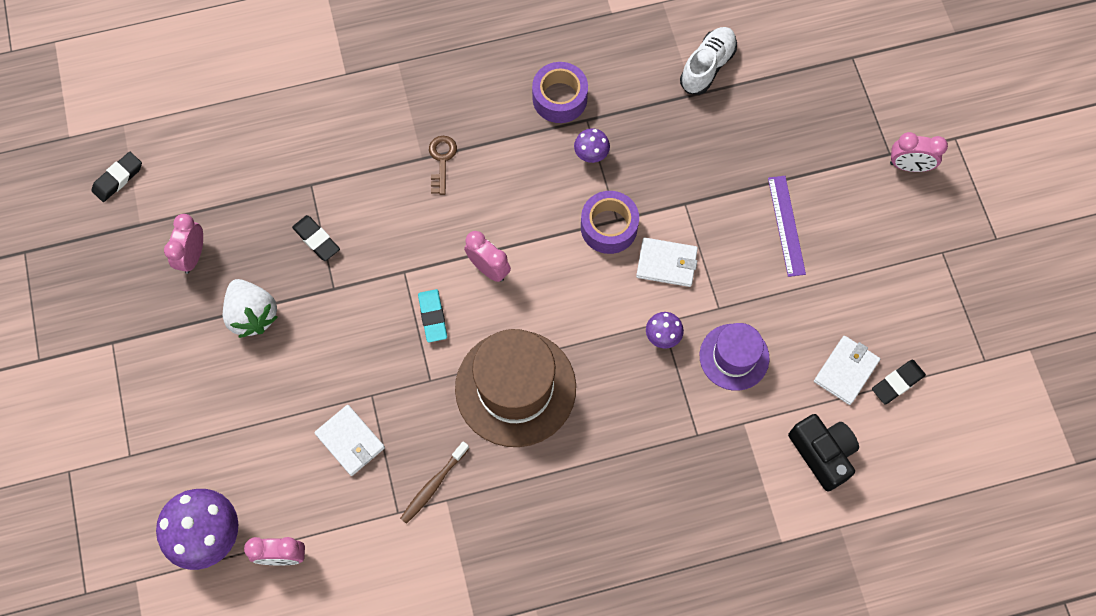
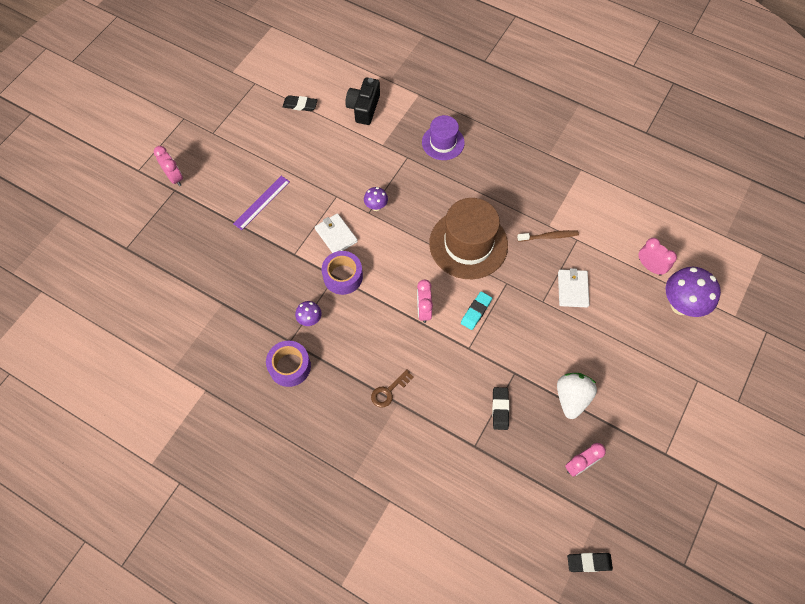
camera: 135 degrees left, 5 degrees down
(707, 66) = (197, 310): white shoe -> none
(734, 357) = (354, 172): purple hat -> purple hat (443, 142)
(846, 371) = (314, 127): white wallet -> none

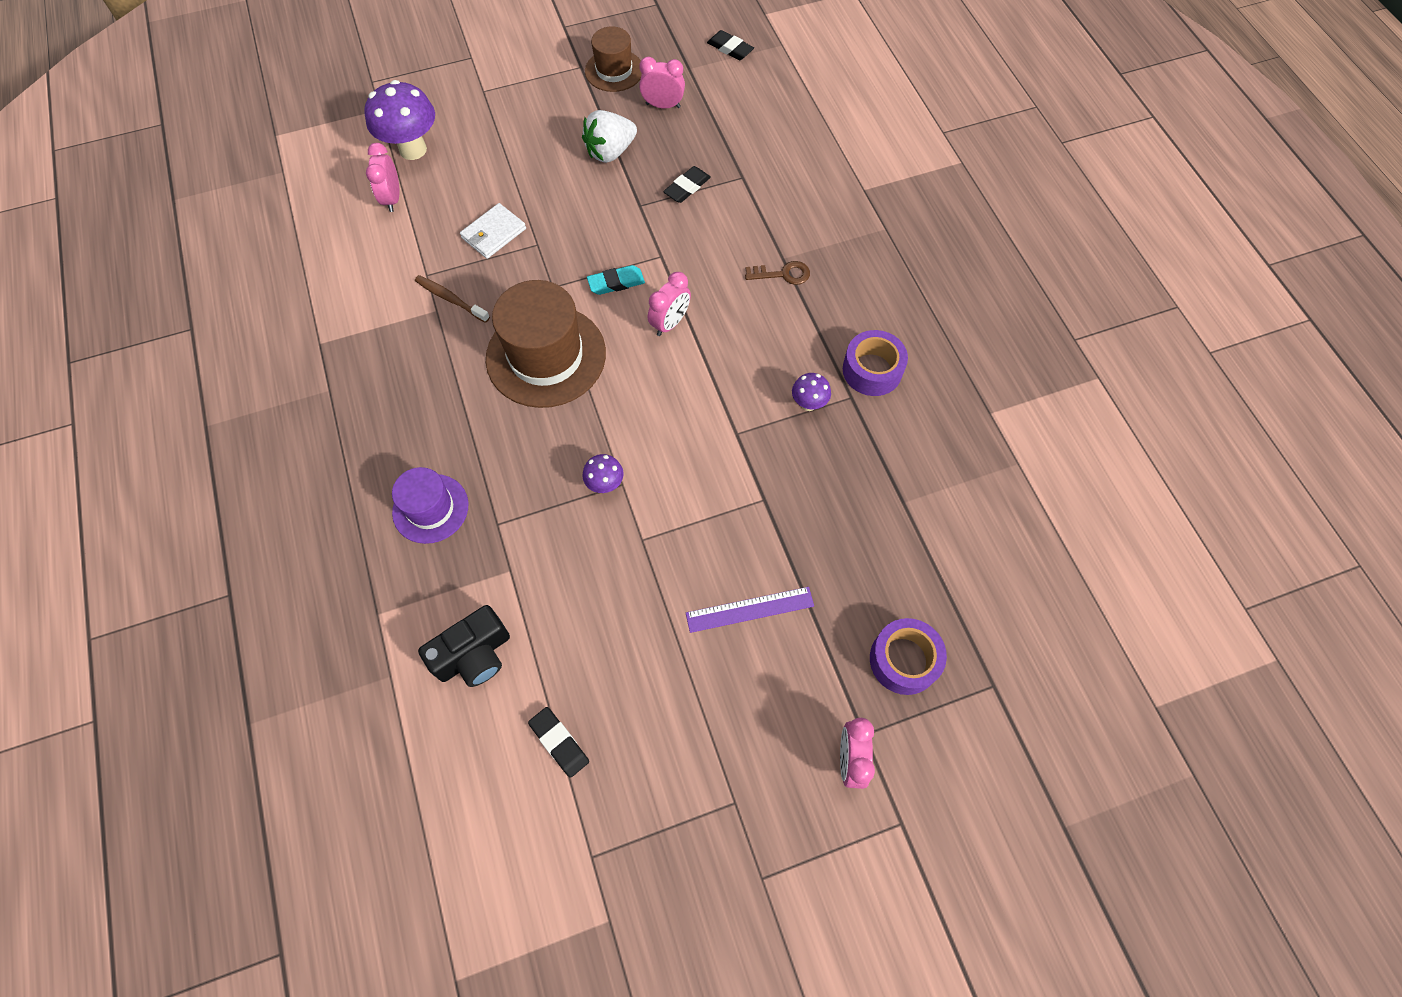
camera: 140 degrees left, 0 degrees up
(336, 235) = (690, 484): white wallet -> none
(343, 276) = (727, 426): purple tape -> purple tape (904, 660)
(641, 469) = (614, 71): none -> brown hat

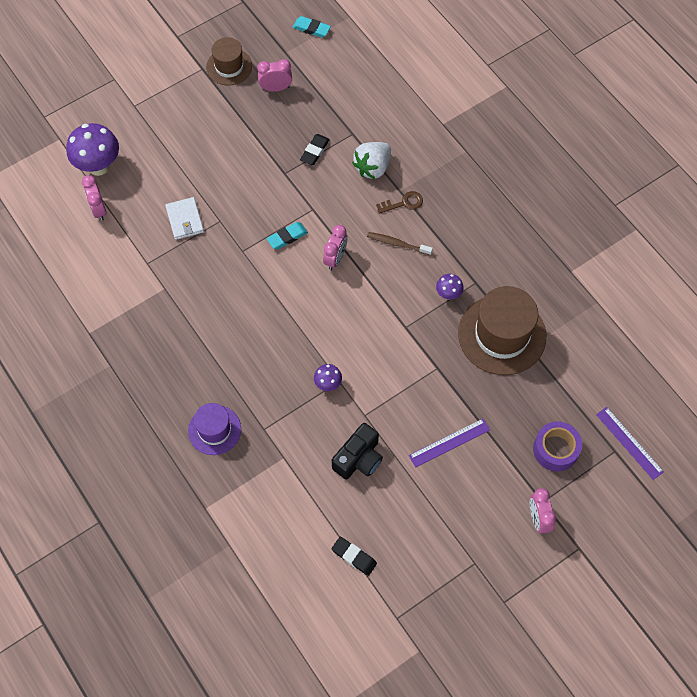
camera: 15 degrees left, 0 degrees up
(450, 299) = (172, 277): brown toothbrush -> brown toothbrush (397, 244)
(474, 655) = (280, 517): black camera -> black camera (358, 458)
(494, 233) = (185, 220): white wallet -> white wallet turned 45 degrees counterclockwise
(546, 356) = (256, 303): brown hat -> brown hat (502, 335)
(610, 152) = (249, 135): white strawberry -> white strawberry (373, 167)
(730, 49) = (311, 29): black eraser -> turquoise eraser
(872, 370) = (484, 260): purple tape -> none
(1019, 679) = (629, 443): none -> purple ruler

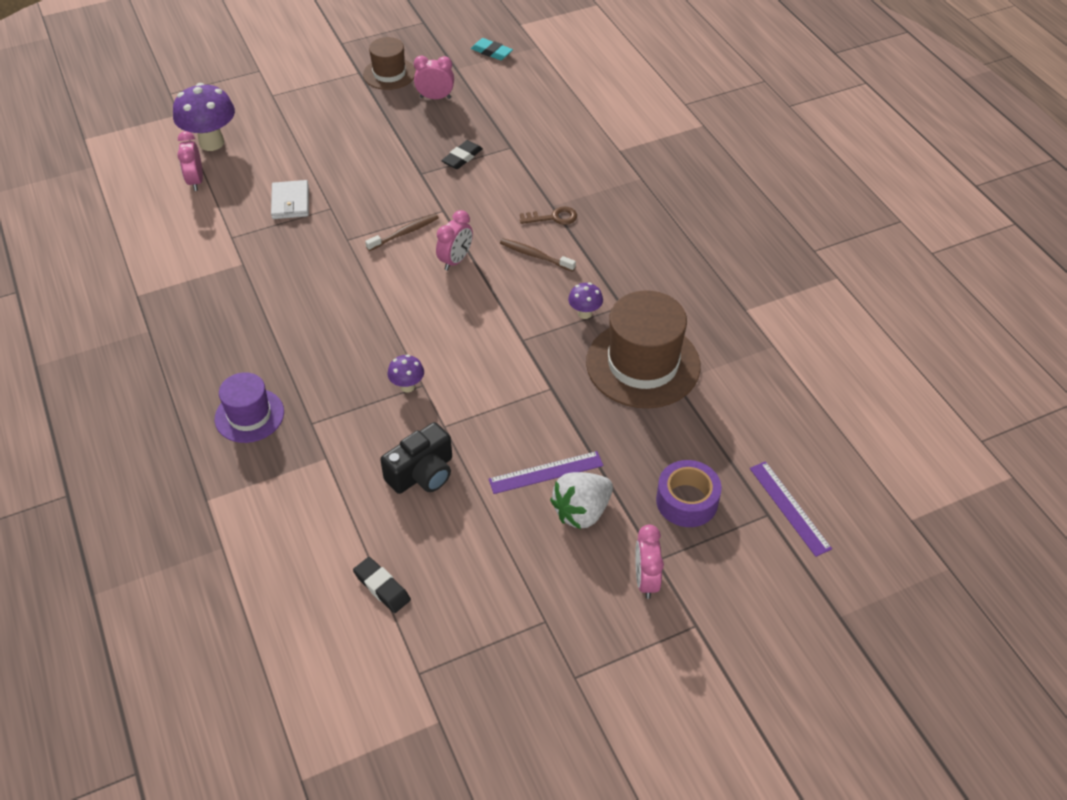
camera: 10 degrees right, 15 degrees down
(287, 237) = (404, 233): turquoise eraser -> brown toothbrush
(373, 167) = (526, 180): white strawberry -> white strawberry (582, 511)

